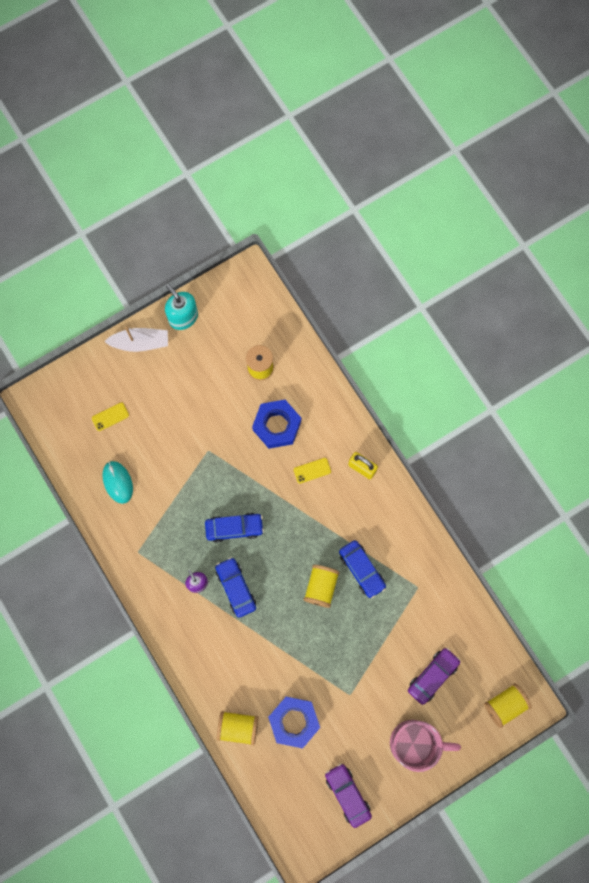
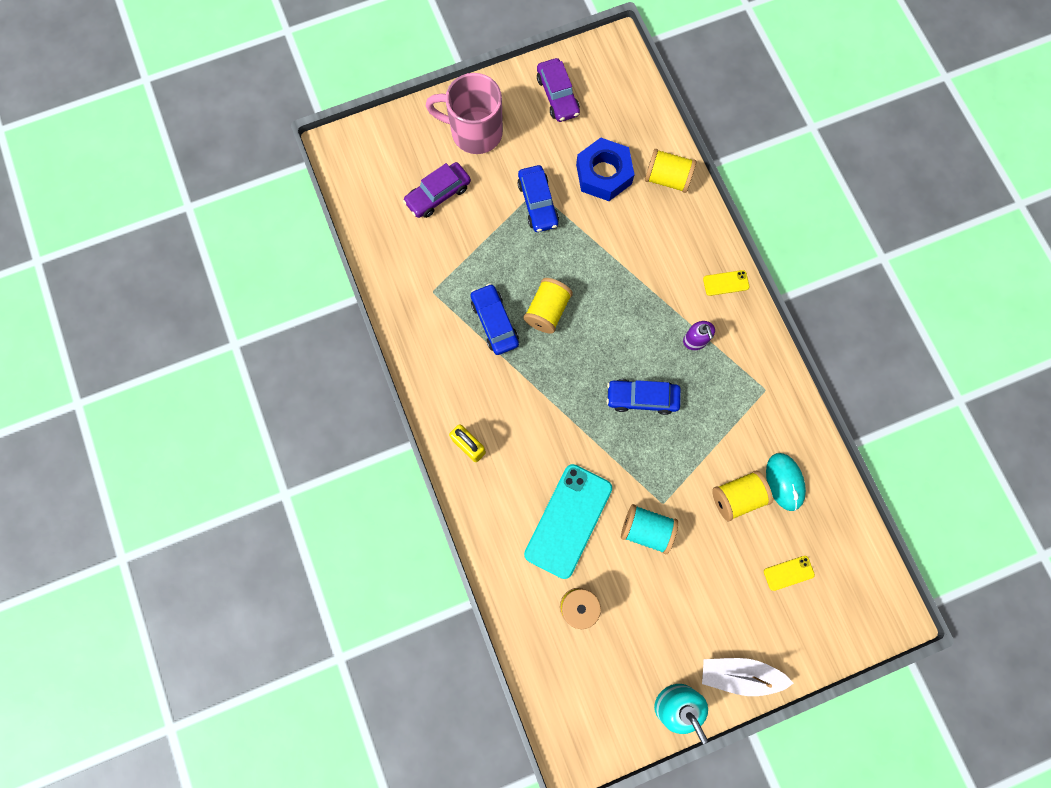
camera: 170 degrees left, 0 degrees up
(218, 429) = (646, 530): none -> turquoise spool
(236, 588) = (649, 327): blue car -> blue car (538, 203)
(277, 426) = (568, 521): blue nut -> turquoise phone
(312, 470) = (533, 453): yellow phone -> yellow phone (726, 283)
(505, 705) = (365, 153): yellow spool -> yellow spool (737, 497)

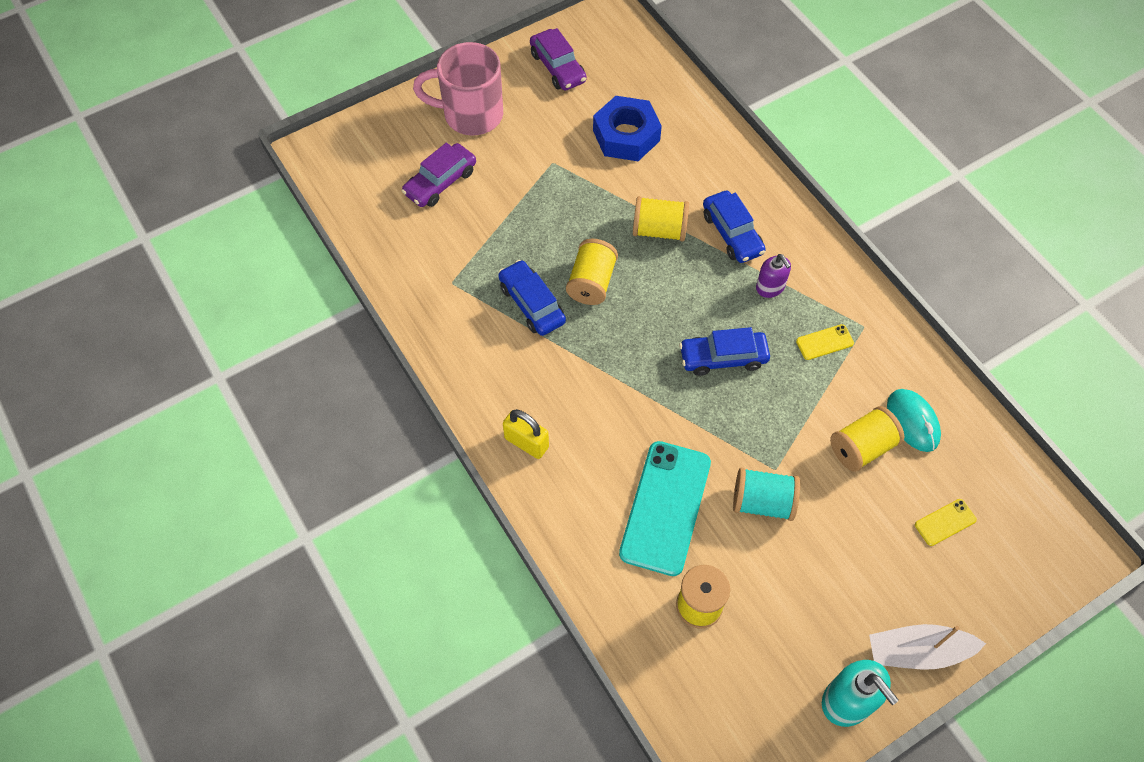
camera: 10 degrees left, 15 degrees down
(538, 203) = (557, 174): blue car -> blue car (732, 233)
(667, 178) = (698, 130): yellow spool -> yellow spool (659, 230)
(726, 283) = (790, 223): yellow phone -> yellow phone (824, 342)

